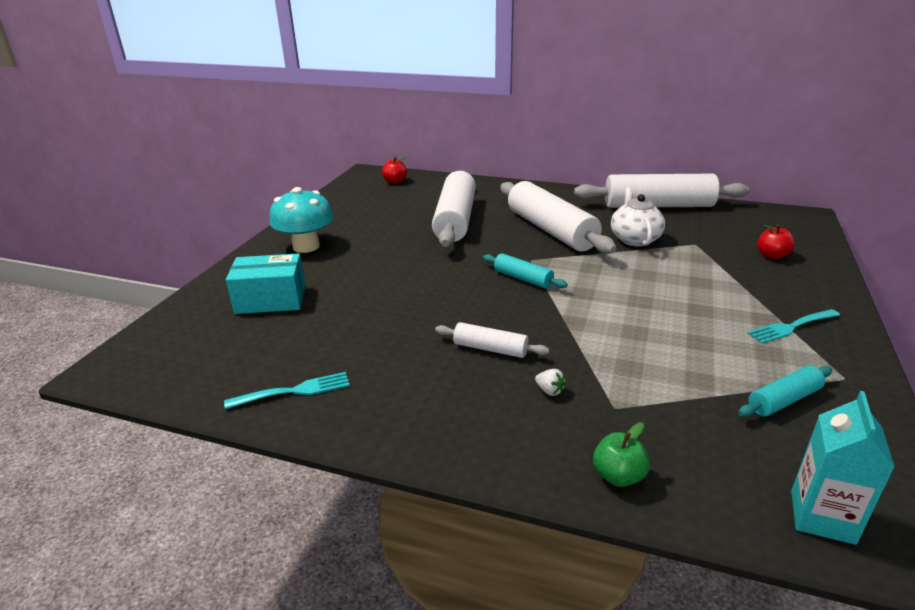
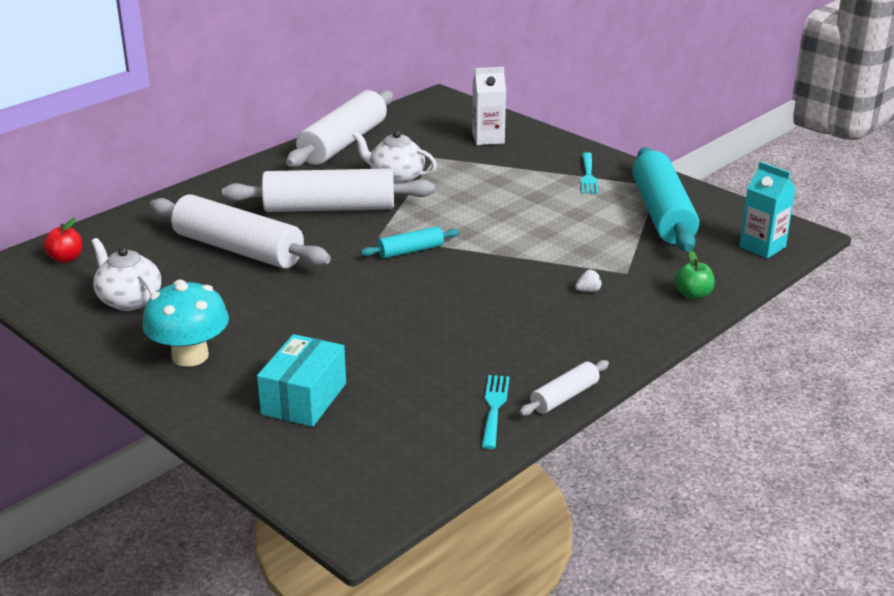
camera: 65 degrees left, 0 degrees up
(361, 210) = (129, 300): none -> white teapot
(490, 349) = (511, 299): white rolling pin -> white rolling pin (564, 397)
(772, 256) = (488, 138): red apple -> white carton
(784, 400) = (662, 214): turquoise rolling pin -> turquoise rolling pin, size x2.12

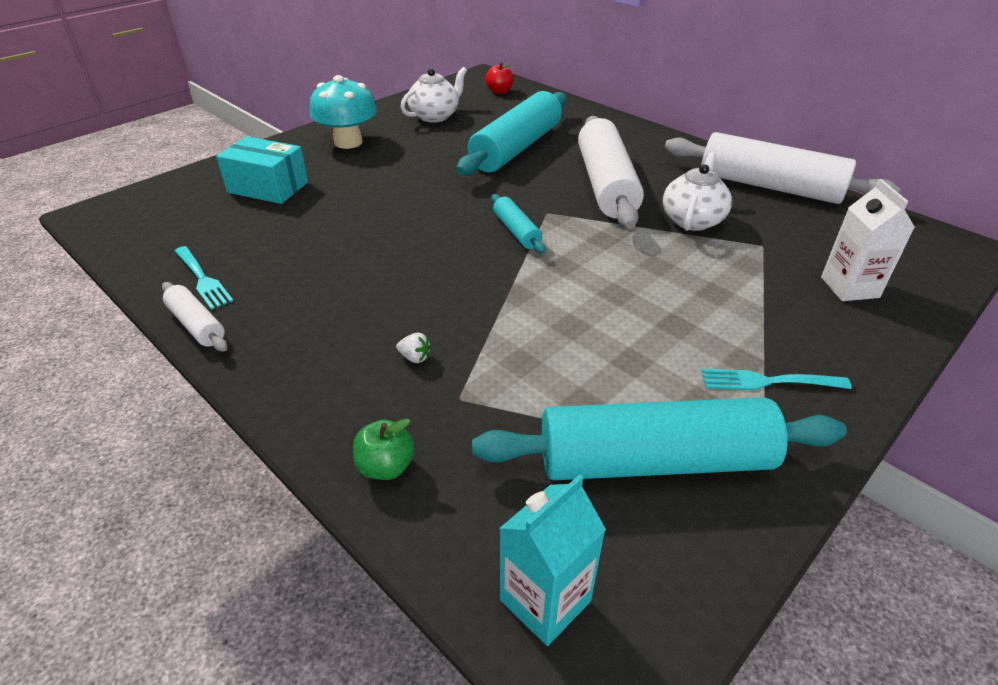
camera: 90 degrees right, 10 degrees up
(238, 249) = (516, 148): white rolling pin -> turquoise rolling pin
(494, 408) = (202, 279): turquoise fork -> turquoise fork turned 45 degrees clockwise
(588, 290) = (415, 357): white strawberry -> white strawberry turned 45 degrees counterclockwise

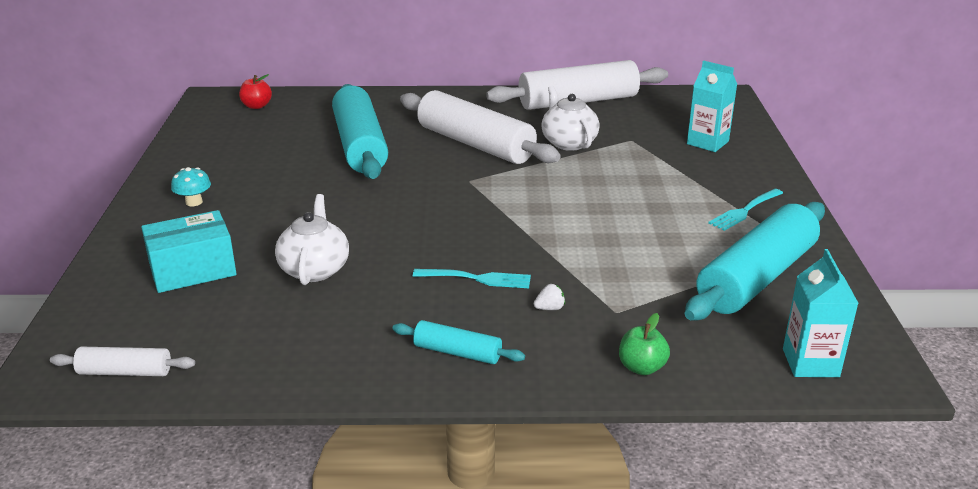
camera: 45 degrees left, 10 degrees down
(196, 325) = (353, 385): white rolling pin -> white rolling pin (125, 372)
(202, 279) = (287, 358): turquoise fork -> turquoise fork (477, 279)
(348, 142) = (194, 202): turquoise mushroom -> turquoise mushroom, size x0.50
(435, 116) = (236, 148): white teapot -> white teapot (314, 269)
(516, 231) = (471, 202): turquoise rolling pin -> turquoise rolling pin (457, 352)
(849, 287) = (707, 143): white carton -> turquoise carton

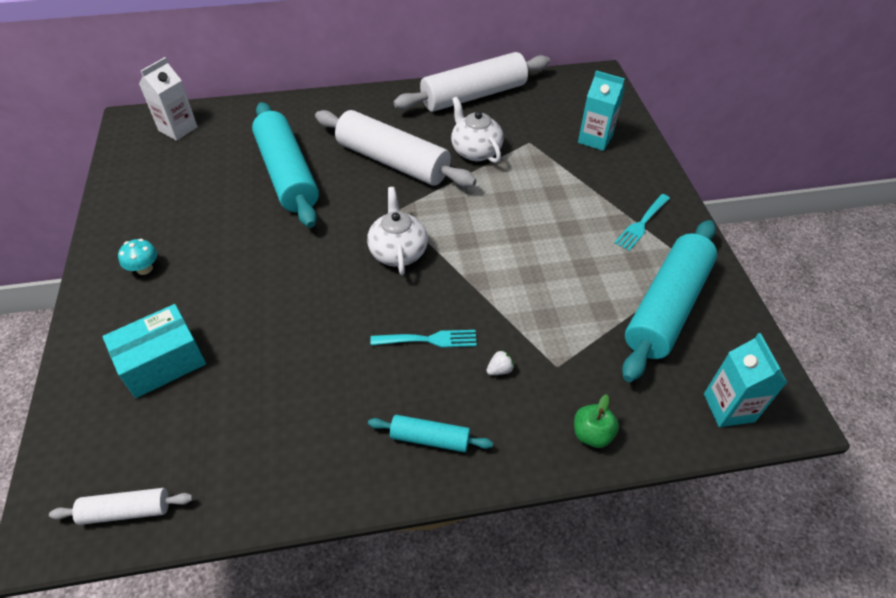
camera: 10 degrees left, 20 degrees up
(256, 106) = (178, 129): red apple -> white carton
(314, 269) = (278, 347): white teapot -> white teapot (398, 252)

